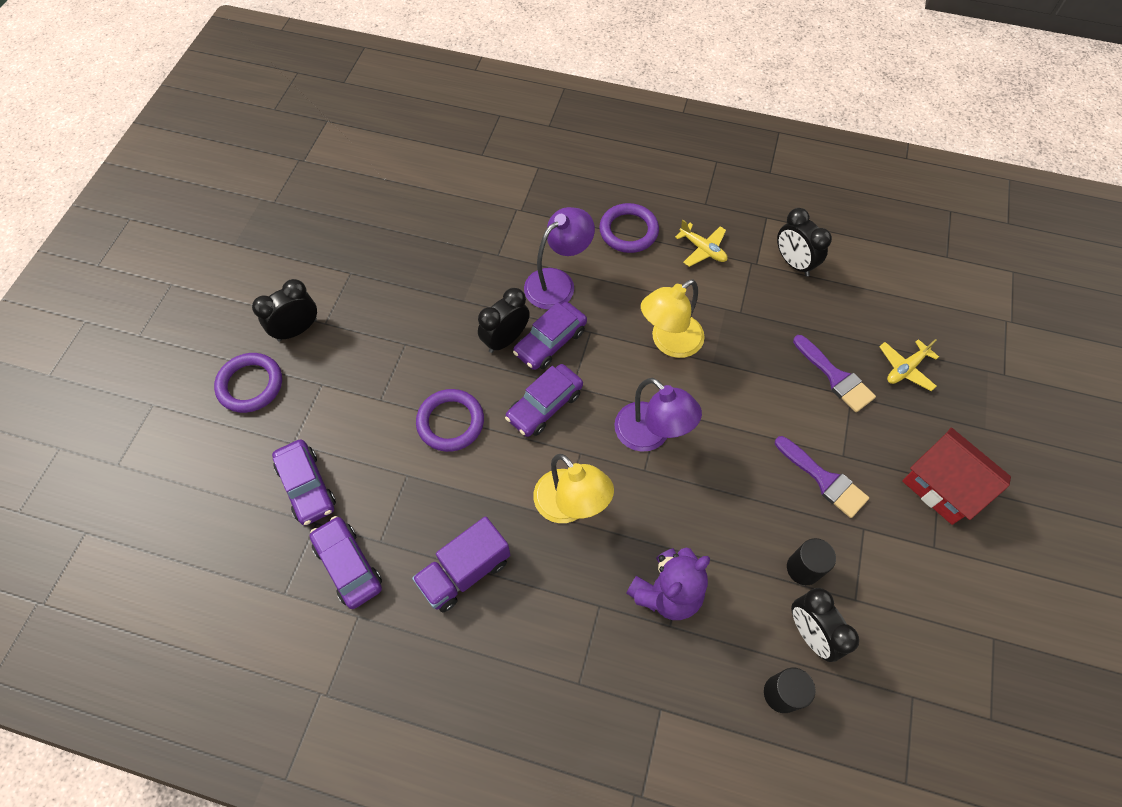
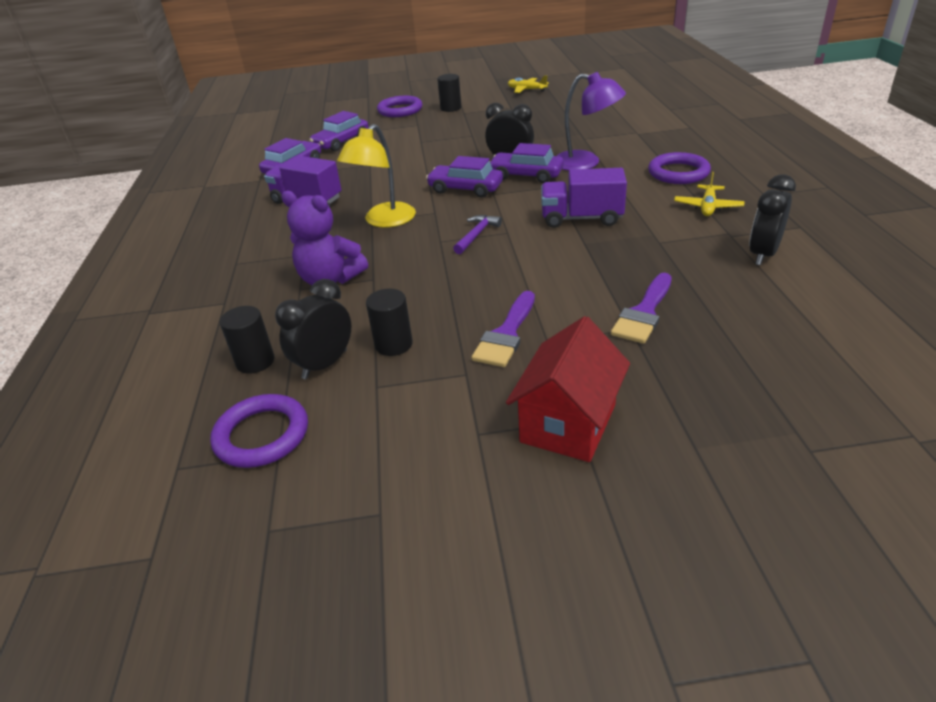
camera: 70 degrees right, 25 degrees down
(297, 330) = (451, 108): black clock -> black cylinder
(450, 422) = (422, 164): purple ring -> purple ring (262, 435)
(650, 435) = (476, 235): purple lamp -> purple hammer
(669, 342) = (581, 218): yellow lamp -> purple truck
(905, 368) = (713, 359): yellow plane -> yellow plane (526, 90)

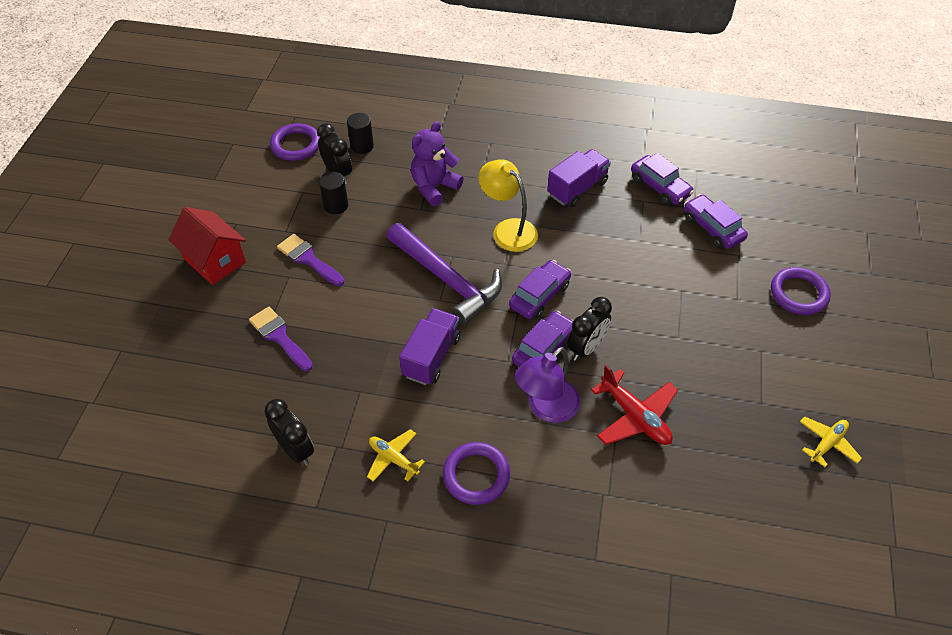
camera: 105 degrees right, 15 degrees up
(451, 108) = (784, 342): black cylinder -> none
(476, 235) = (447, 280): purple hammer -> purple hammer, size x2.32
(561, 135) = (635, 416): none -> red plane

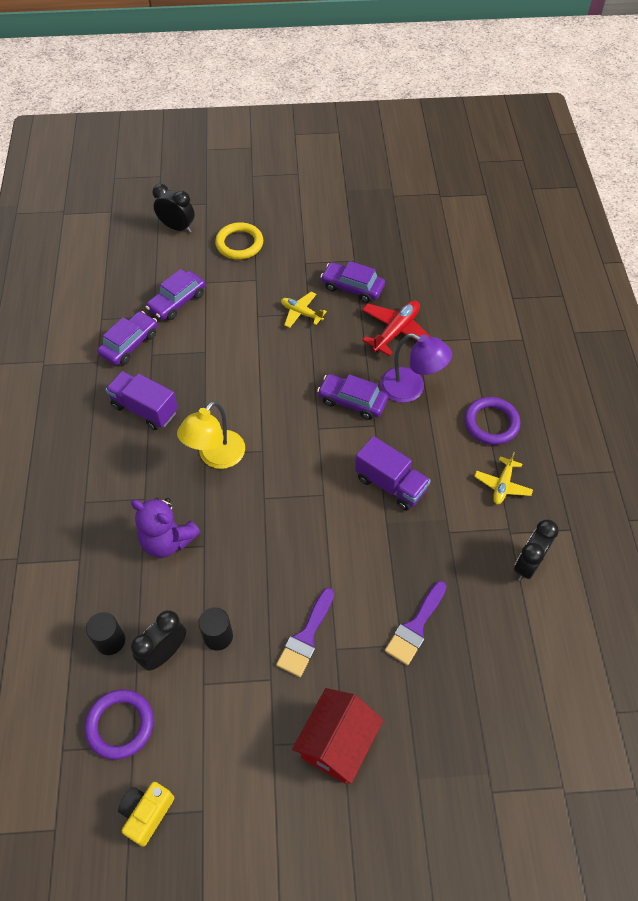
camera: 105 degrees left, 5 degrees up
(229, 152) = (147, 813): none -> yellow camera
(431, 356) = (390, 484): purple truck -> purple truck turned 150 degrees counterclockwise
(447, 280) = (296, 494): purple hammer -> none
(539, 295) = (293, 415): purple car -> purple car (352, 287)
(586, 348) = (341, 372): black clock -> black clock (177, 227)
(798, 294) = (239, 244): purple ring -> yellow ring
(827, 443) = (376, 225): yellow plane -> yellow plane (301, 313)

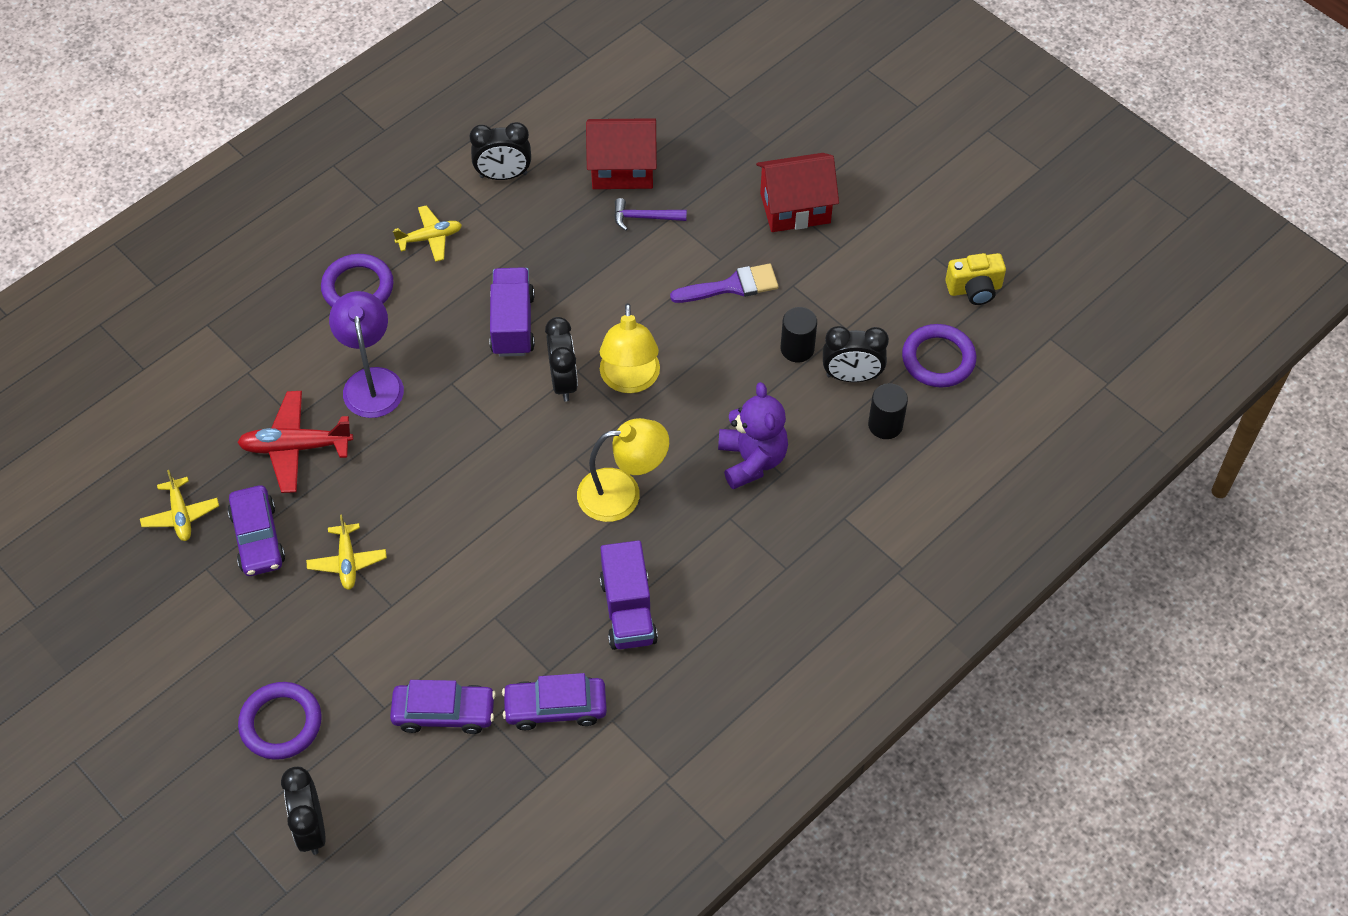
camera: 130 degrees left, 0 degrees up
(239, 244) = (281, 723): yellow ring -> purple ring
(289, 517) = (630, 380): none -> yellow lamp
(322, 481) = (563, 381): none -> black clock
(352, 401) = (437, 423): purple car -> none
(396, 266) = (181, 515): none -> yellow plane
(415, 627) = (644, 217): purple brush -> purple hammer
(474, 647) = (622, 169): none -> red house

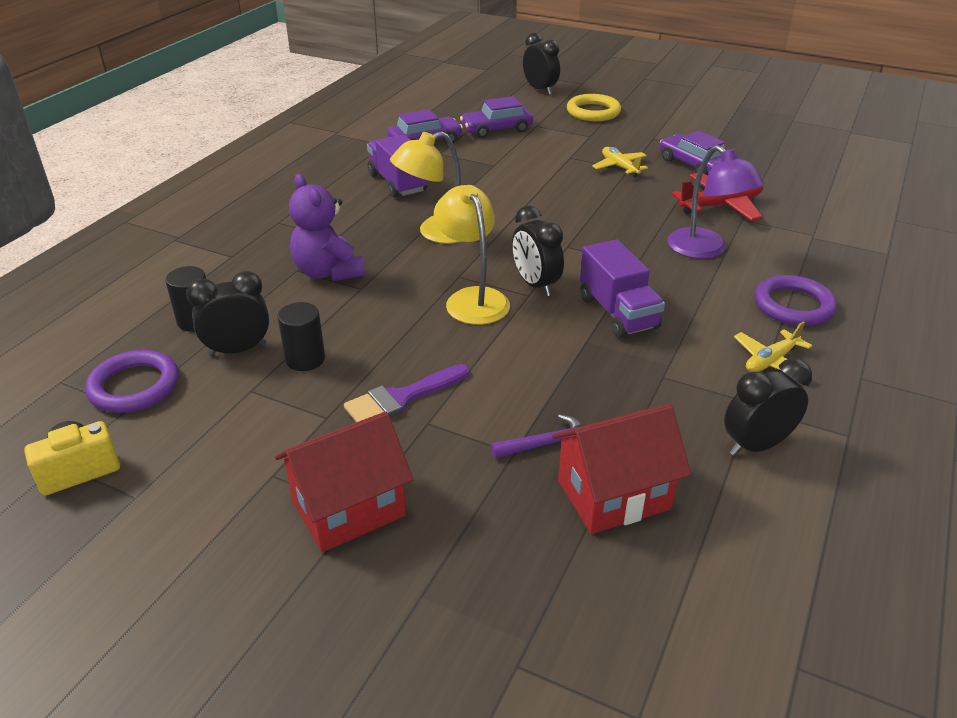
camera: 160 degrees right, 20 degrees down
(181, 515) = (758, 164): yellow plane -> none
(281, 723) = (593, 112): purple ring -> yellow ring

